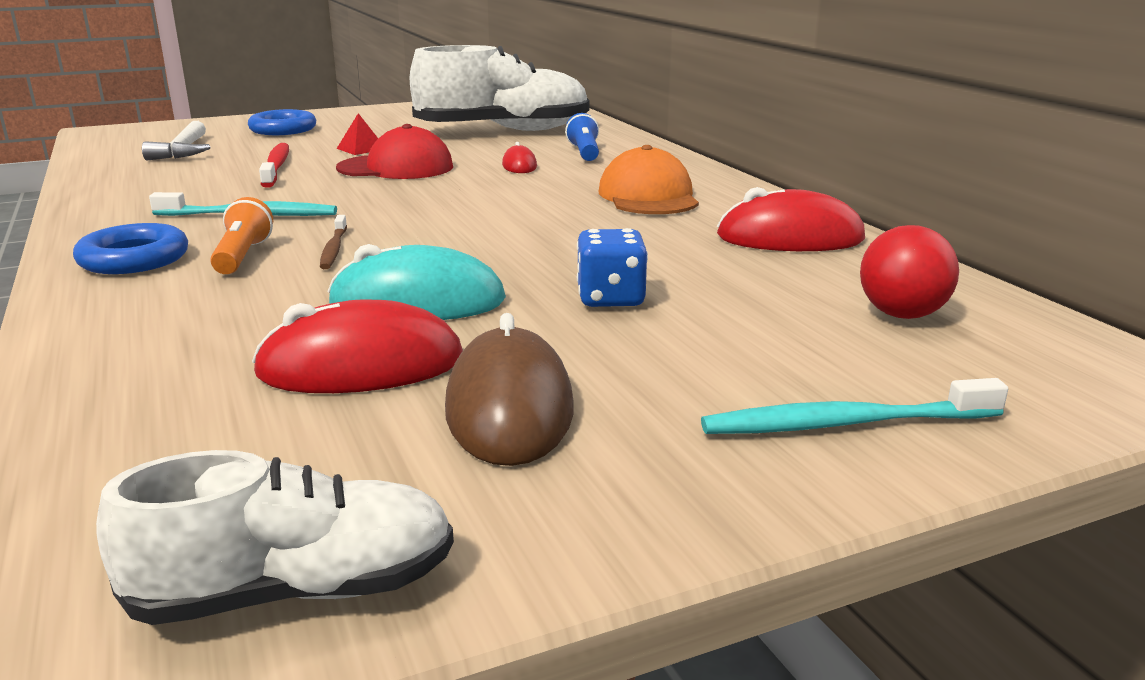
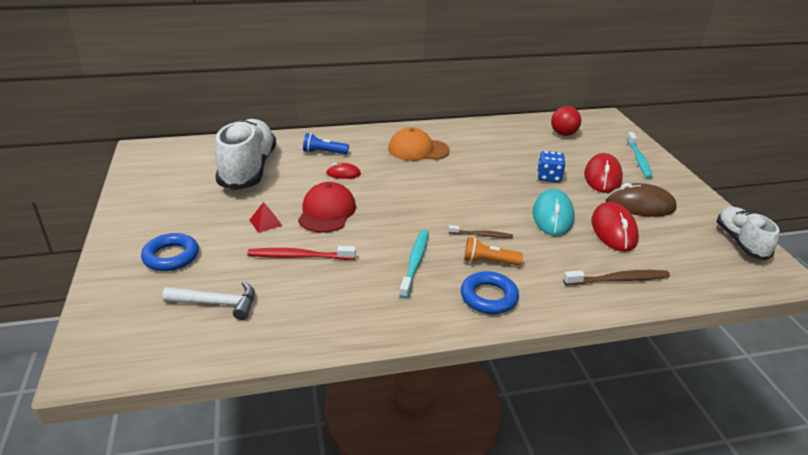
camera: 80 degrees left, 10 degrees up
(141, 364) = (618, 280): none -> brown toothbrush
(790, 238) = (485, 133): red mouse -> red mouse (602, 177)

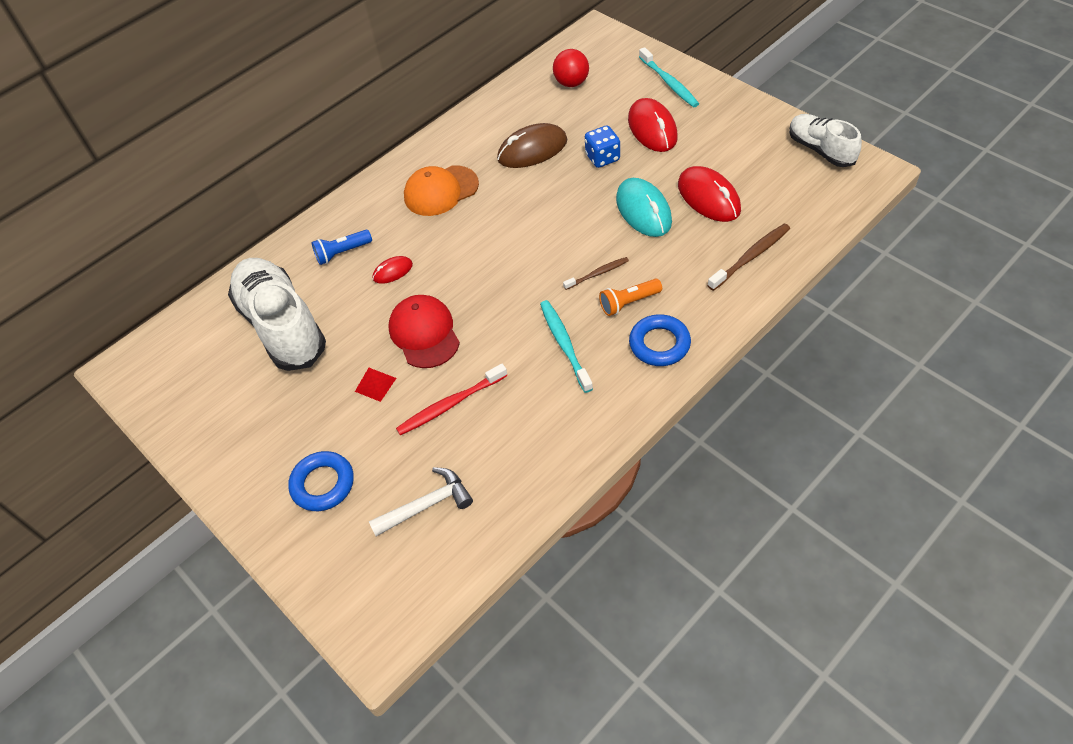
camera: 25 degrees left, 20 degrees up
(640, 205) = (710, 150): brown mouse -> brown mouse (532, 150)

